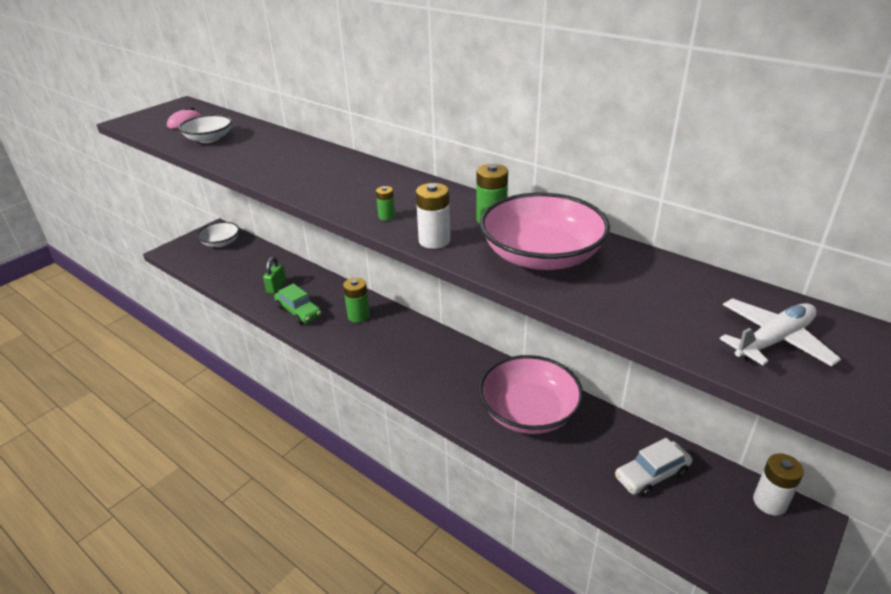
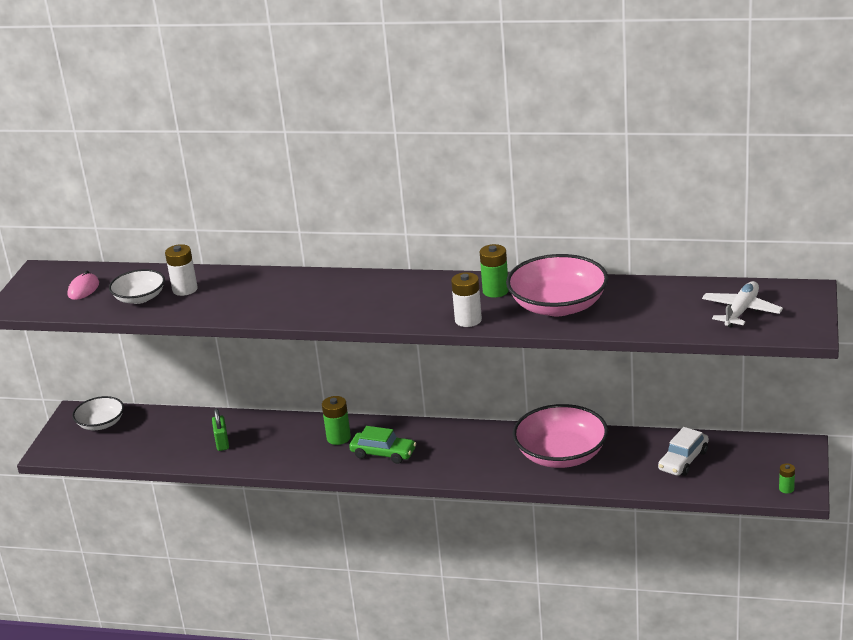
camera: 25 degrees left, 5 degrees down
(299, 311) = (272, 455): green car -> green car (383, 454)
(386, 216) = (409, 314): green battery -> green battery (786, 489)
(769, 502) = (773, 446): white battery -> white battery (185, 289)

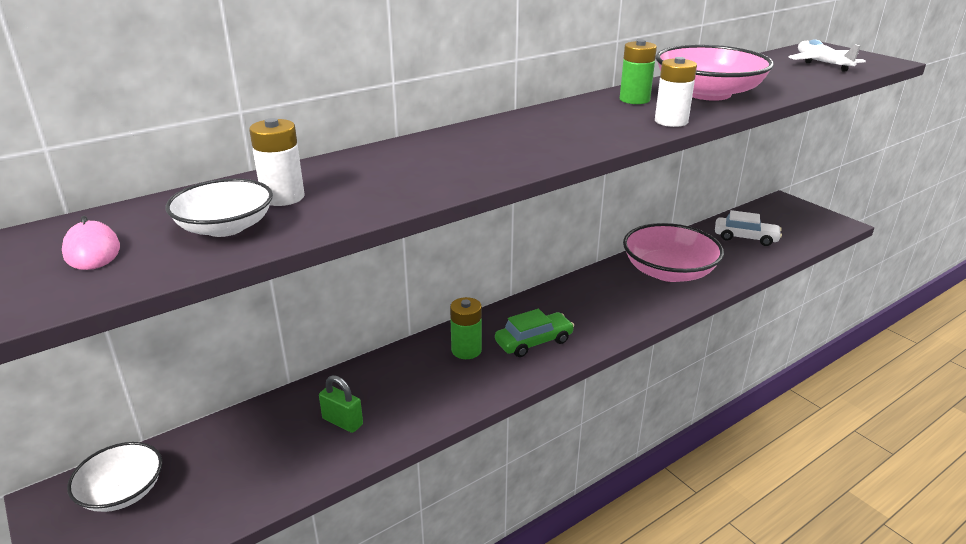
camera: 50 degrees left, 0 degrees up
(683, 460) = (745, 238): white car -> white car turned 60 degrees counterclockwise
(786, 489) = (831, 226): green battery -> none

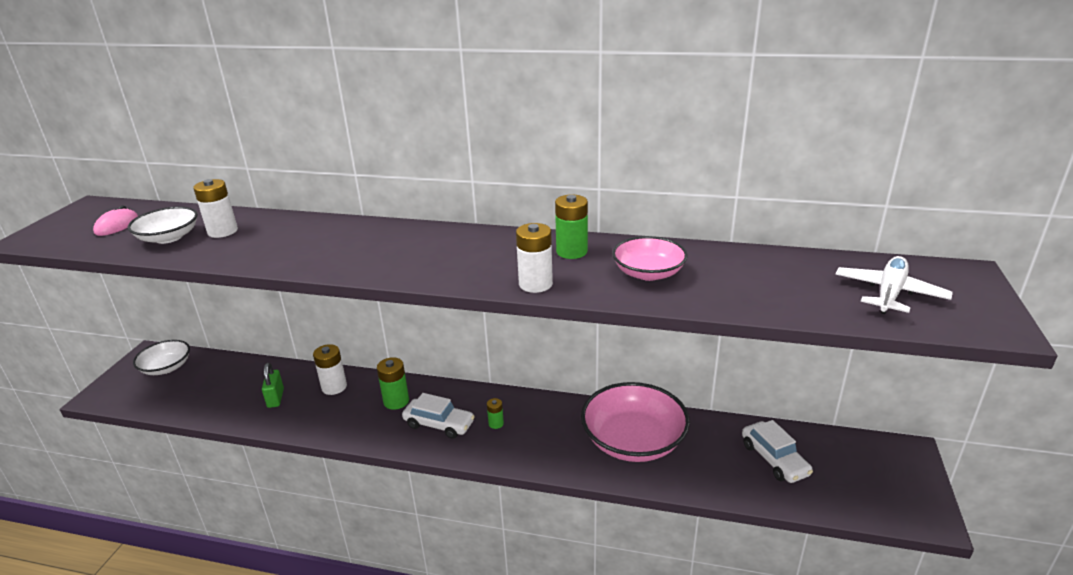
camera: 50 degrees right, 0 degrees up
(385, 377) = (334, 387): none -> white battery
(534, 342) = (439, 424): green car -> white car
(572, 315) = (496, 423): none -> green battery
(708, 93) = (648, 273): pink bowl -> pink bowl, size x0.59

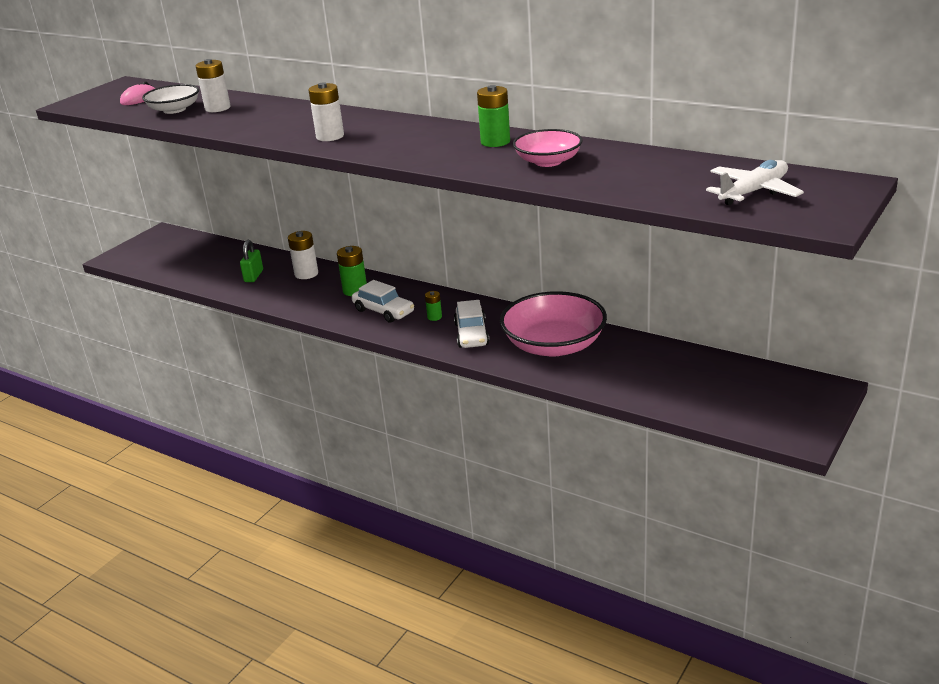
camera: 20 degrees right, 0 degrees up
(166, 367) = (173, 244): white bowl -> none
(535, 284) = (443, 162): white battery -> white battery (330, 136)
(774, 459) = (681, 376): white car -> white car (471, 334)

